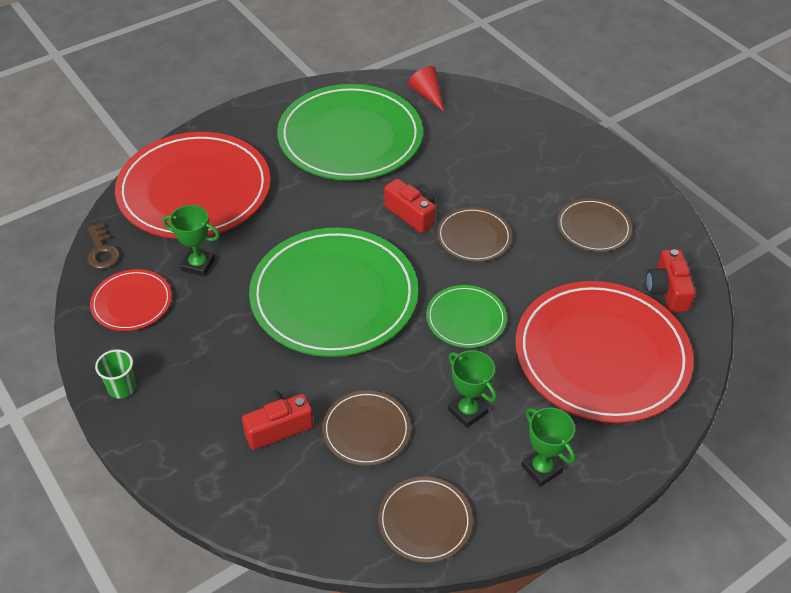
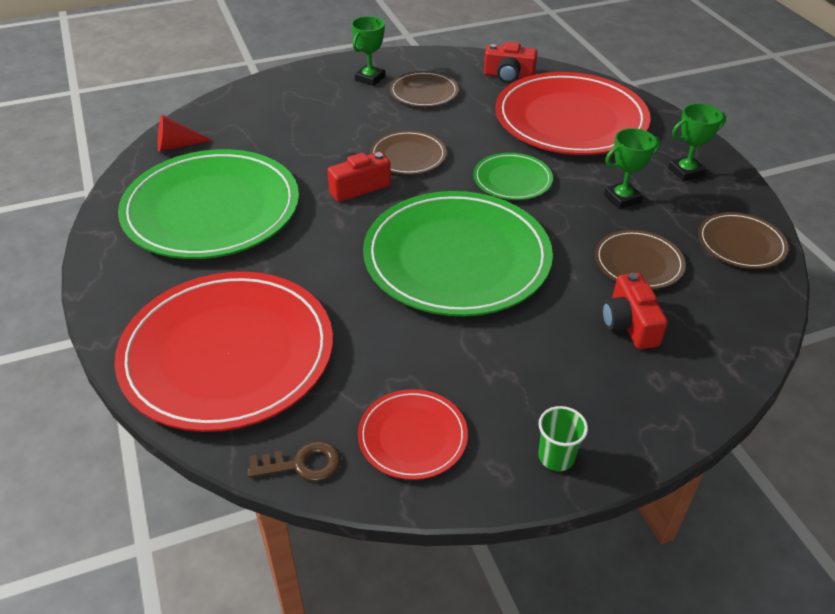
camera: 75 degrees left, 5 degrees down
(198, 265) = (368, 363): green trophy -> green trophy (370, 78)

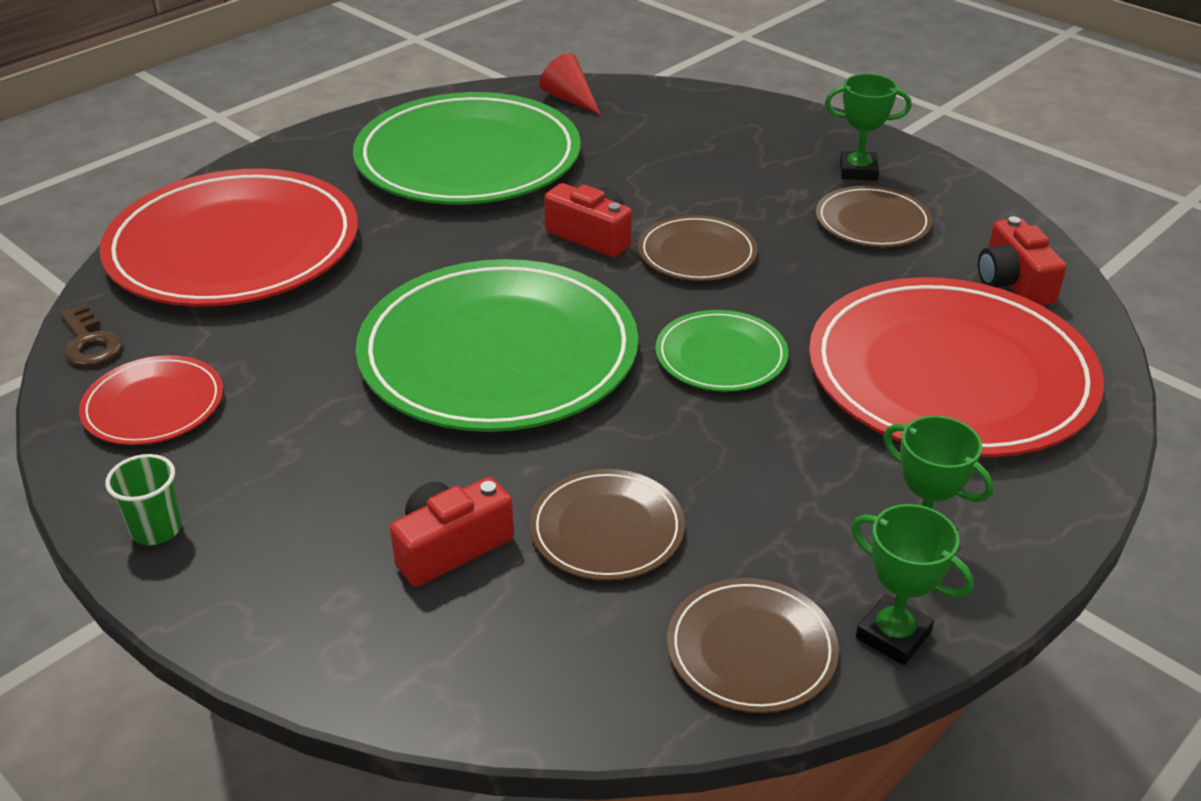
camera: 65 degrees right, 5 degrees down
(622, 198) = (768, 478): green trophy -> green trophy (893, 635)

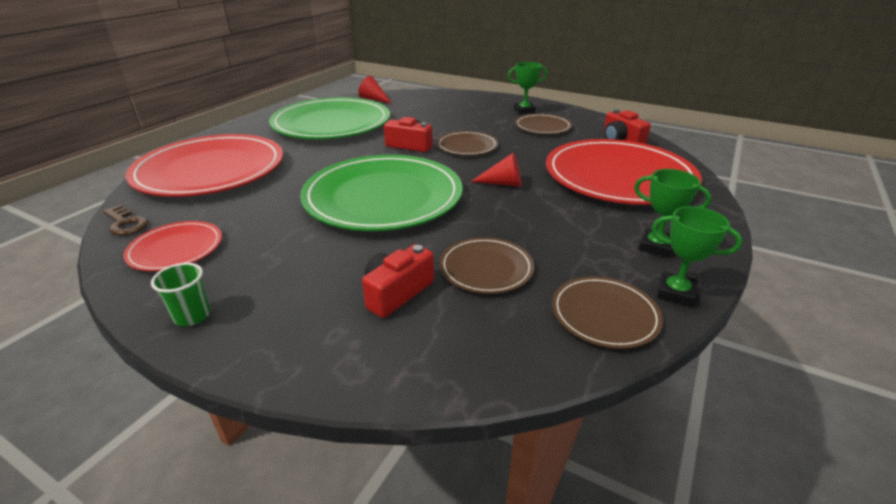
camera: 15 degrees left, 5 degrees down
(721, 356) = (503, 183): green plate -> red cone

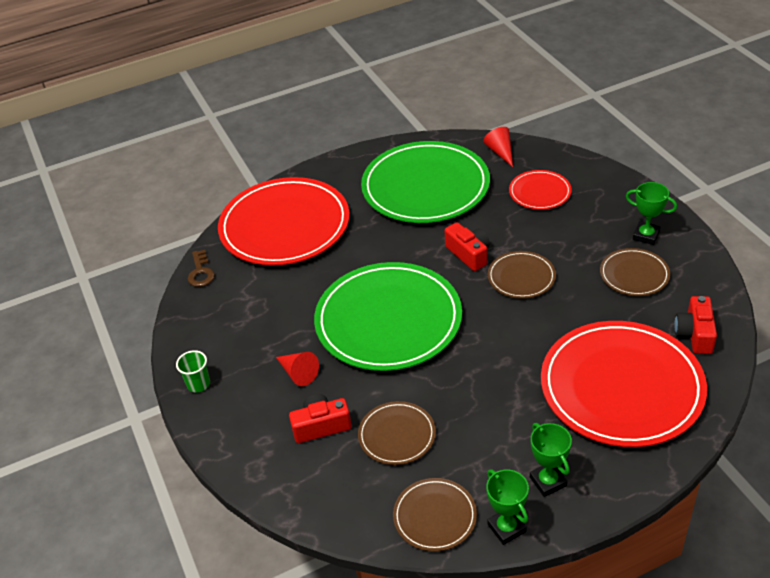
camera: 40 degrees right, 10 degrees up
(176, 249) = (218, 315): red plate -> red plate (540, 192)
(503, 183) = (501, 347): red cone -> red cone (298, 373)

